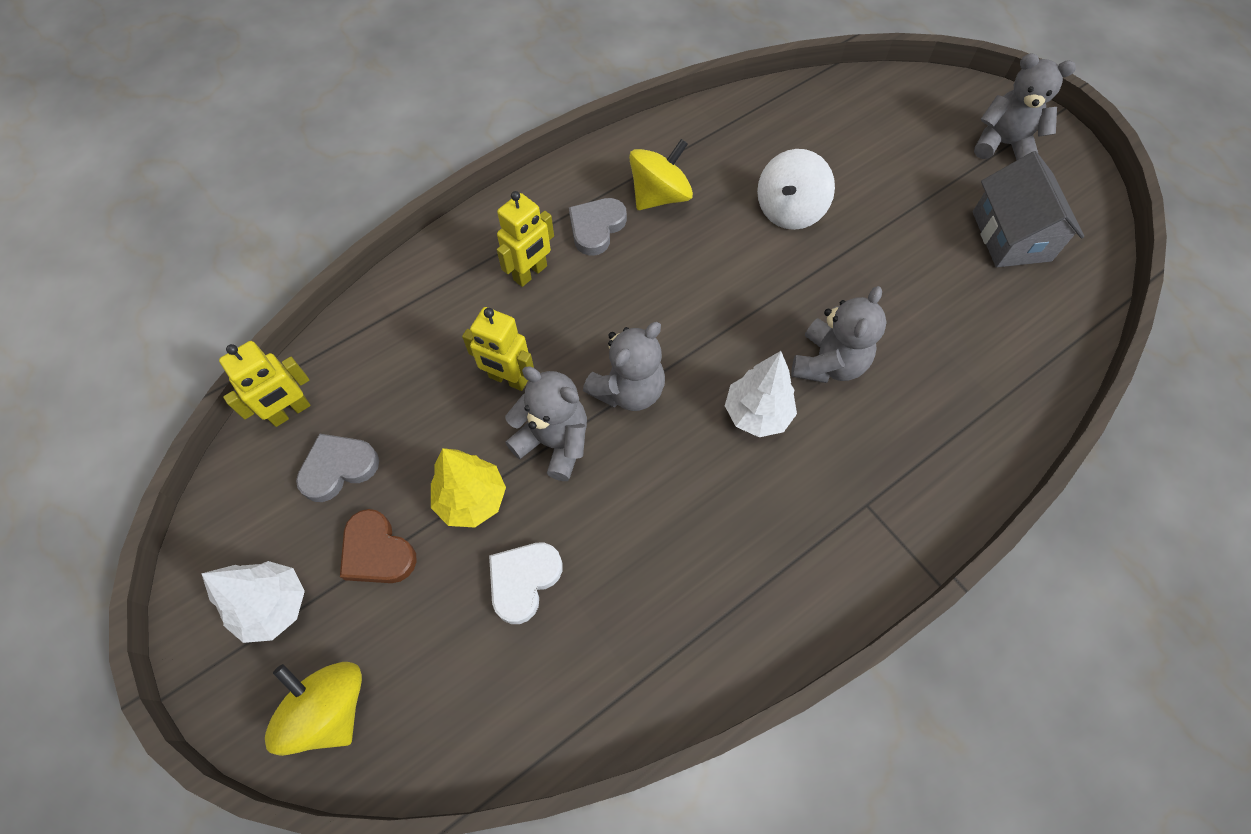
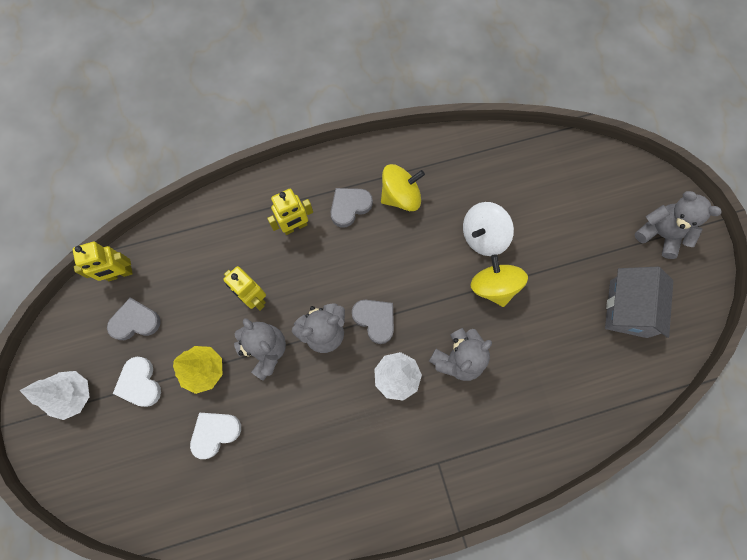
camera: 20 degrees right, 10 degrees up
(329, 709) = (84, 467): yellow spinning top -> yellow spinning top (493, 286)
(377, 551) = (140, 383): brown heart -> white heart
(693, 352) = (375, 320): none -> grey heart

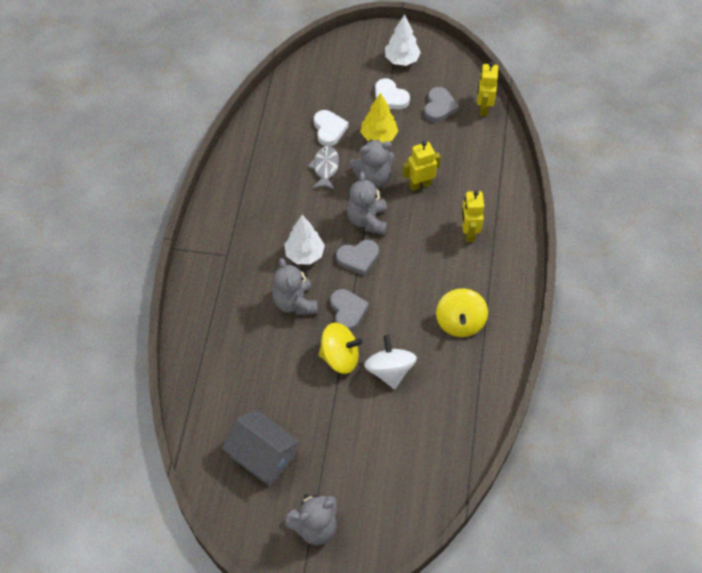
camera: 115 degrees right, 15 degrees down
(140, 383) = (390, 97): white heart -> white heart turned 135 degrees counterclockwise
(273, 410) = (325, 168): none -> grey fish
(349, 207) = (468, 279): grey heart -> grey heart (347, 311)

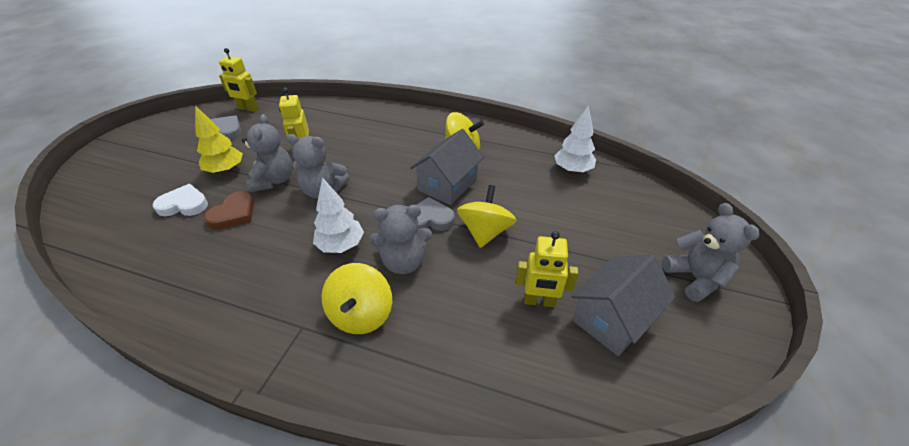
camera: 80 degrees left, 15 degrees down
(242, 287) = (361, 314): none -> yellow spinning top
(325, 168) = (234, 214): grey fish -> brown heart
(358, 258) = (367, 203): grey heart -> none
(389, 371) = (506, 198): white spinning top -> none
(390, 97) = (184, 157): white heart -> none
(398, 318) = (448, 185): none -> grey house
(402, 60) = (146, 144): white tree -> white tree (572, 170)
(468, 233) = (372, 133): yellow robot -> yellow robot (539, 301)

